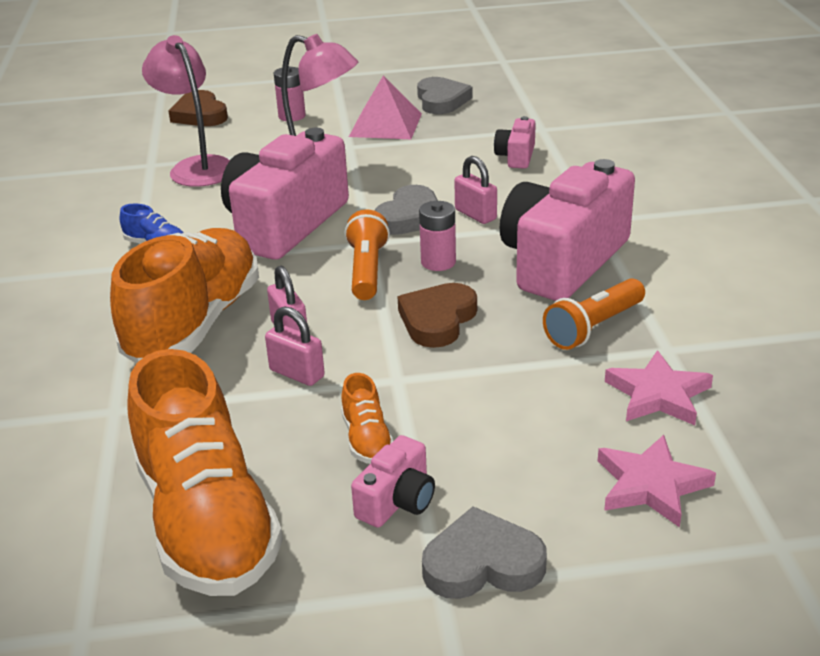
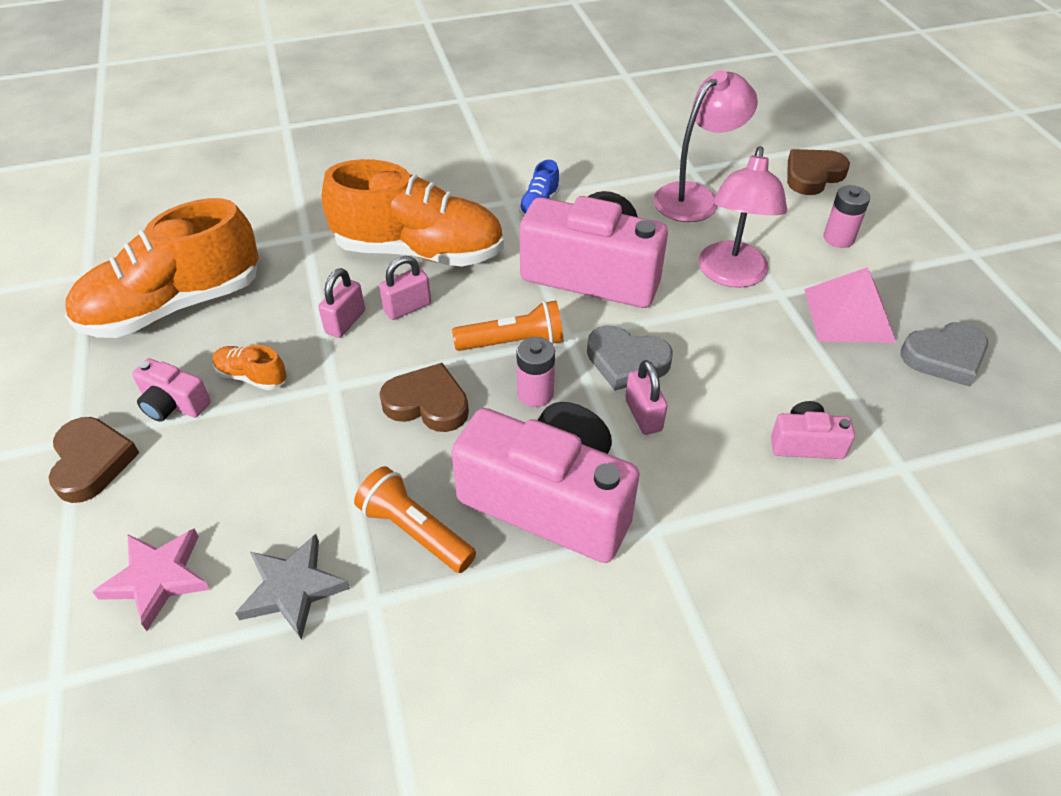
camera: 80 degrees right, 15 degrees up
(367, 439) = (252, 376): orange shoe -> orange shoe turned 45 degrees clockwise
(475, 215) = (643, 415): pink padlock -> pink padlock turned 60 degrees counterclockwise
(482, 563) = (92, 462): grey heart -> brown heart
(658, 394) = (293, 588): pink star -> grey star

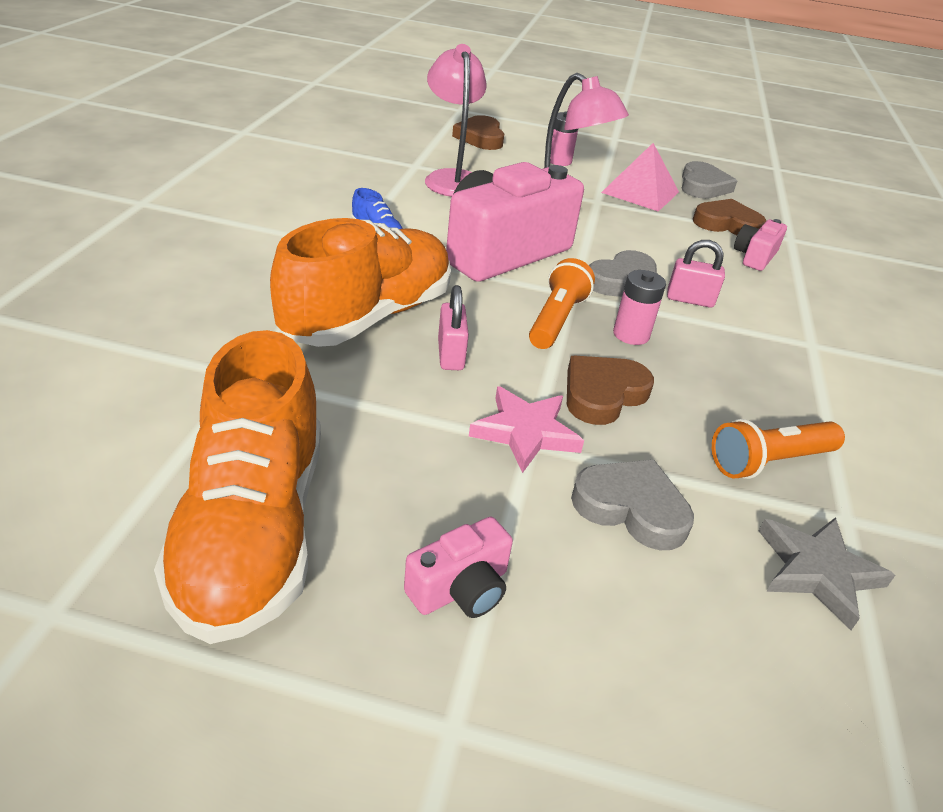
camera: 65 degrees left, 10 degrees down
(92, 462) = (518, 715): brown heart -> brown heart (727, 224)
(157, 578) = (768, 692): pink star -> pink star (525, 432)
(252, 376) = (465, 500): orange shoe -> none
(297, 460) = (631, 508): none -> grey heart
(345, 322) = (434, 400): pink padlock -> none
(549, 500) = (762, 376): pink camera -> none

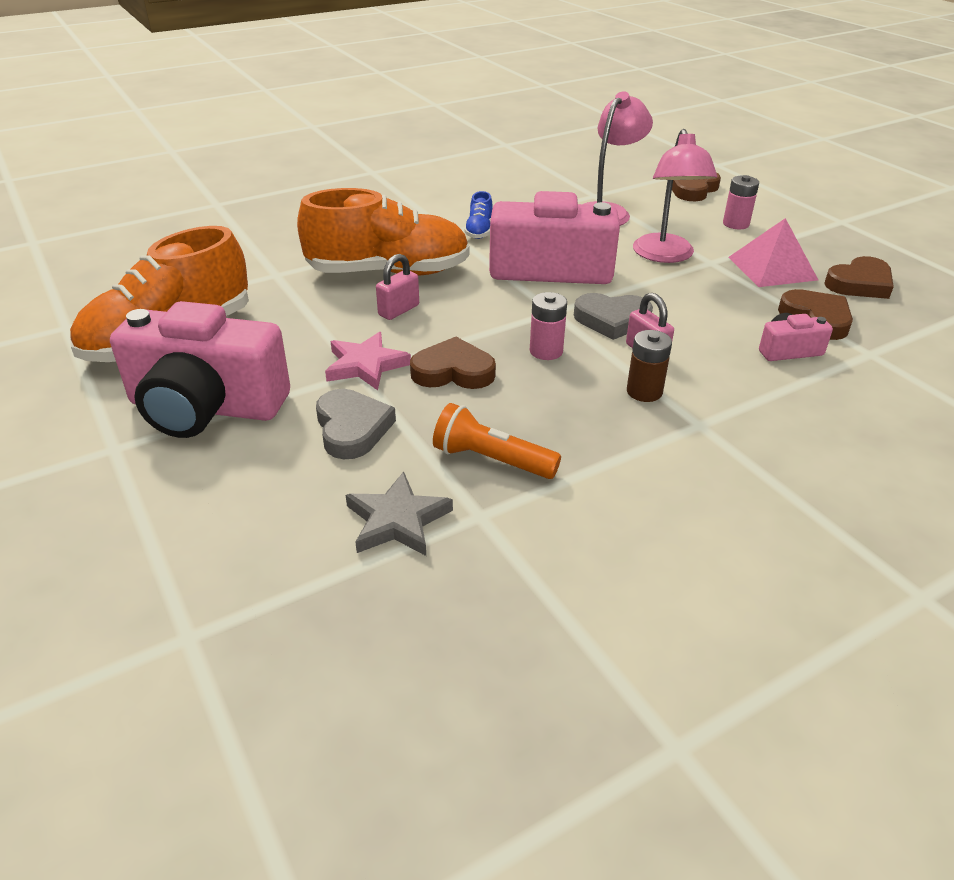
camera: 50 degrees right, 0 degrees up
(460, 589) = (206, 407): pink camera -> pink camera, size x2.24
(556, 320) = (507, 321): orange flashlight -> none
(703, 186) = (859, 284): grey heart -> brown heart
(744, 336) = (644, 392): none -> brown battery

